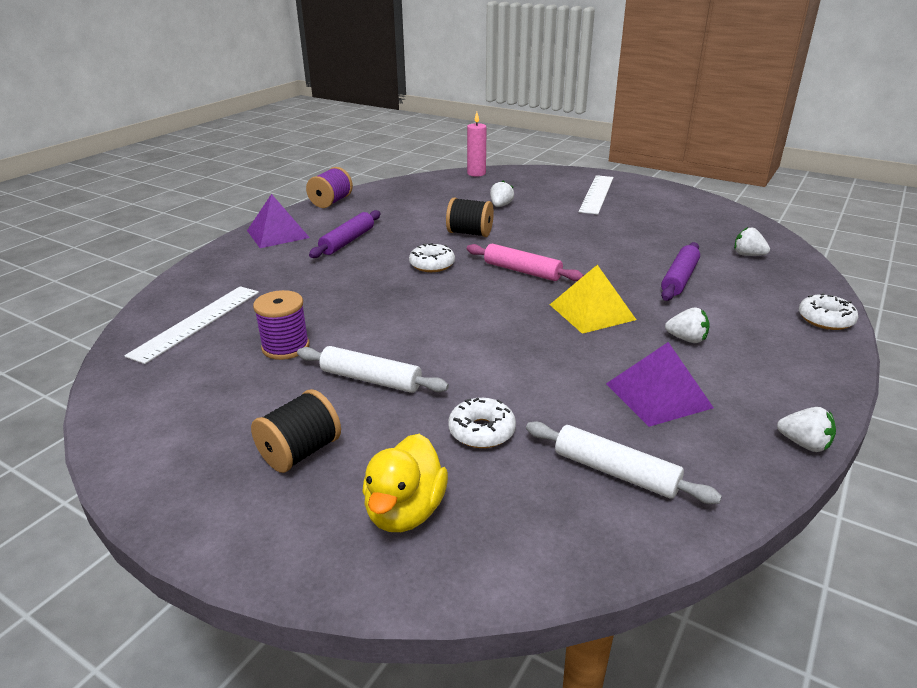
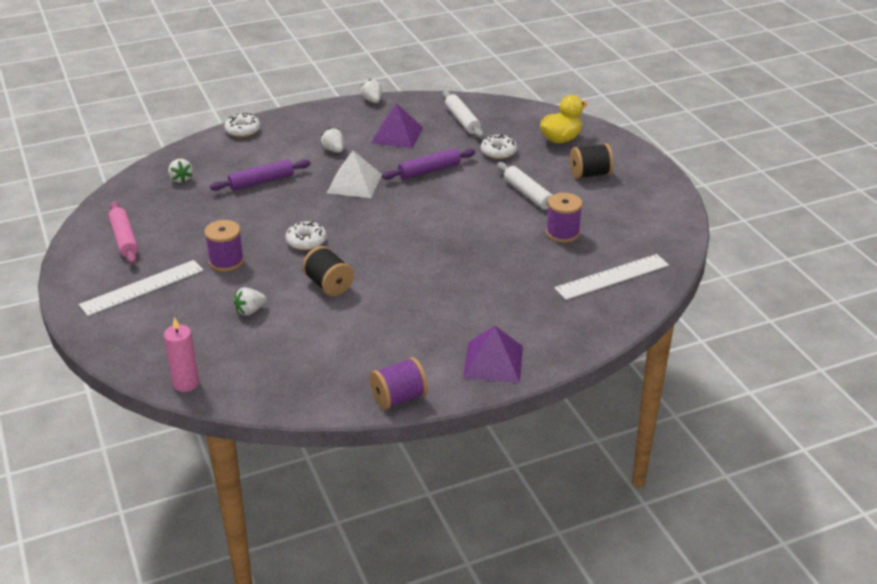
camera: 145 degrees left, 5 degrees up
(347, 241) = (439, 321): purple rolling pin -> purple rolling pin (429, 171)
(432, 265) = (401, 262): white donut -> white donut (306, 241)
(522, 271) = (347, 229): pink rolling pin -> pink rolling pin (124, 239)
(574, 221) = (226, 261): none -> purple spool
(591, 312) = (354, 183): yellow pyramid -> white pyramid

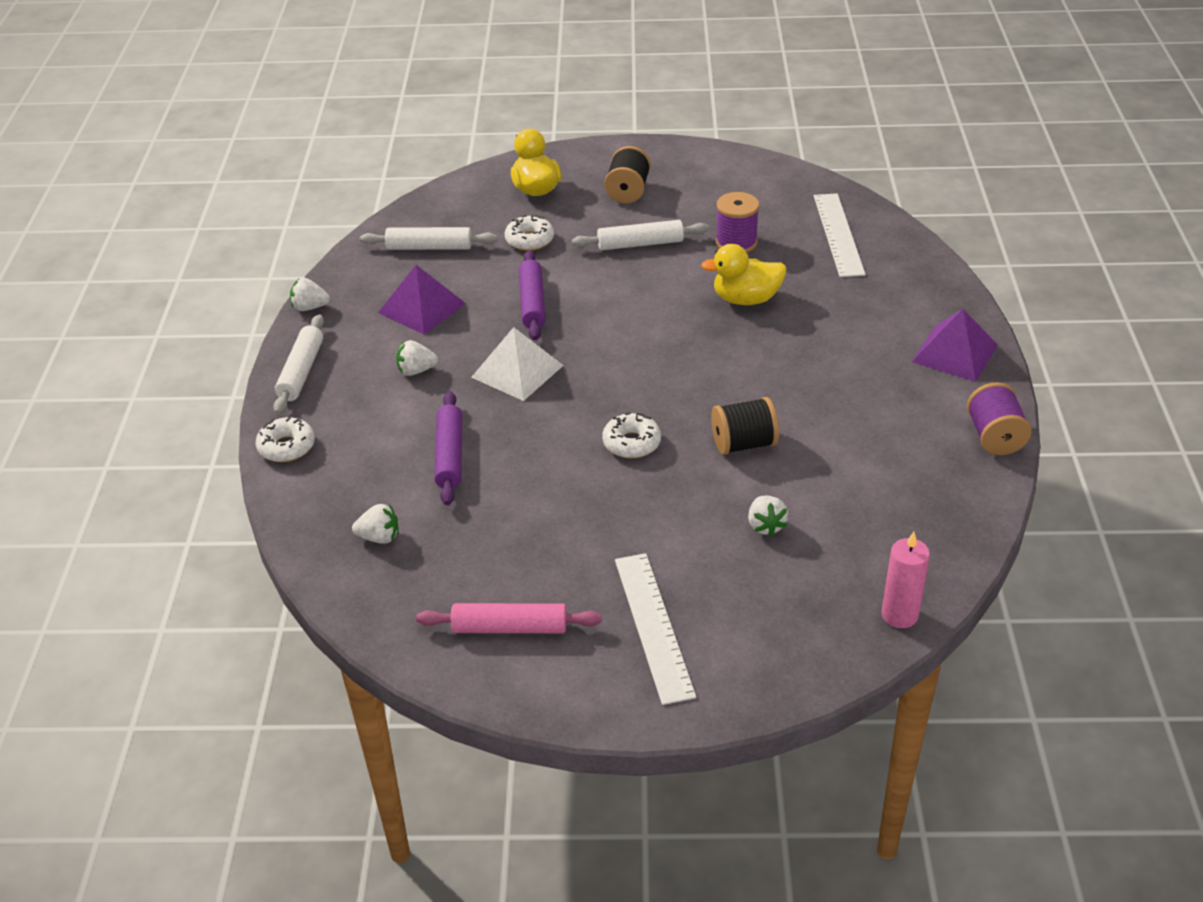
camera: 65 degrees left, 5 degrees up
(226, 261) = (635, 527): purple spool -> none
(310, 115) = (301, 372): none -> white rolling pin
(494, 252) = (746, 299): none -> yellow duck

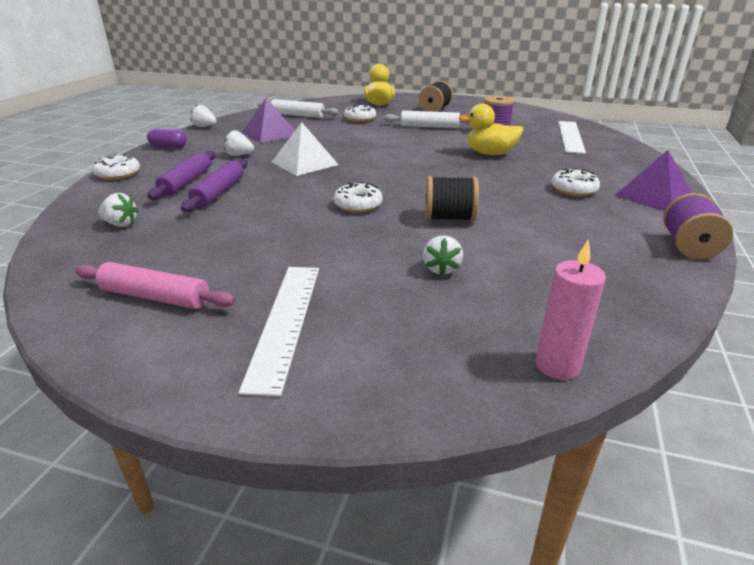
camera: 15 degrees right, 10 degrees down
(301, 372) = (168, 147): white rolling pin -> purple capsule
(532, 303) = (341, 139): purple rolling pin -> purple rolling pin (186, 182)
(865, 360) = (573, 190): none -> white donut

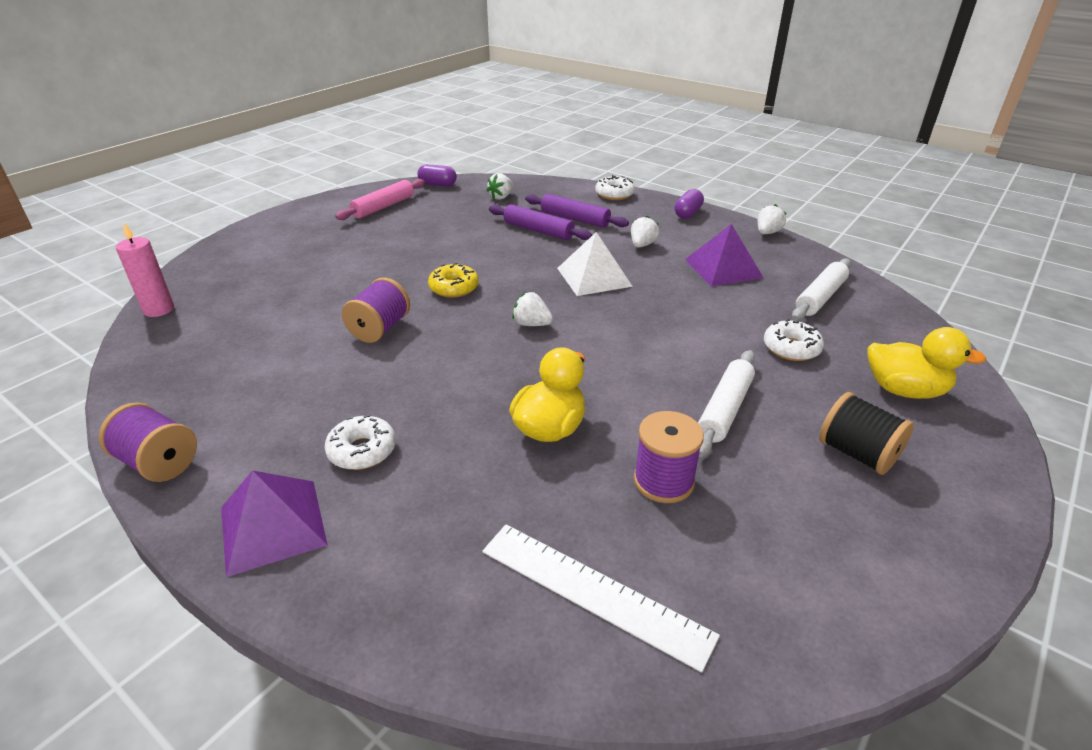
camera: 110 degrees right, 5 degrees up
(60, 276) = (437, 184): none -> purple capsule
(285, 322) = (312, 238): white ruler -> none
(358, 205) = (454, 288): white donut -> yellow donut
(441, 269) = (302, 300): white strawberry -> white strawberry (531, 324)
(449, 218) = (380, 329): black spool -> purple spool

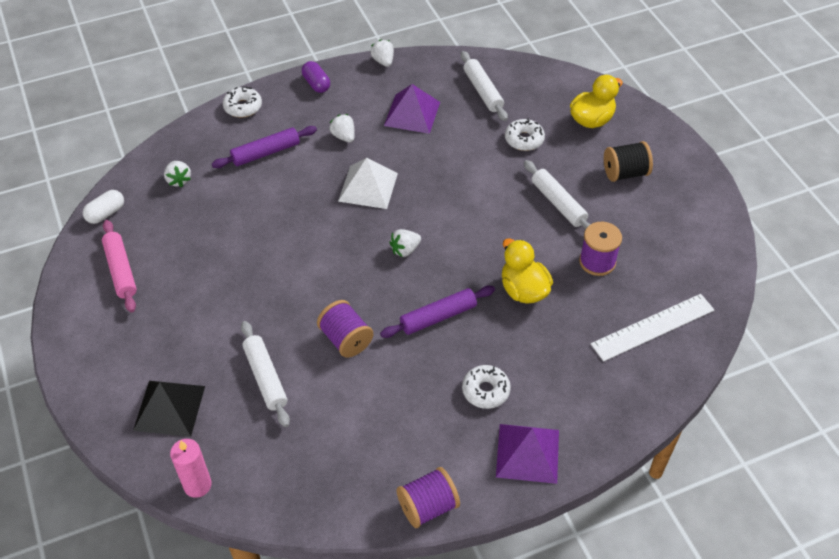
camera: 60 degrees left, 15 degrees up
(245, 270) = (169, 408): none -> black pyramid
(303, 302) = (265, 377): none -> white rolling pin
(437, 184) = (106, 213): purple capsule -> white capsule
(454, 288) = (319, 274): yellow donut -> none
(538, 230) = (266, 184): purple rolling pin -> purple rolling pin (438, 317)

